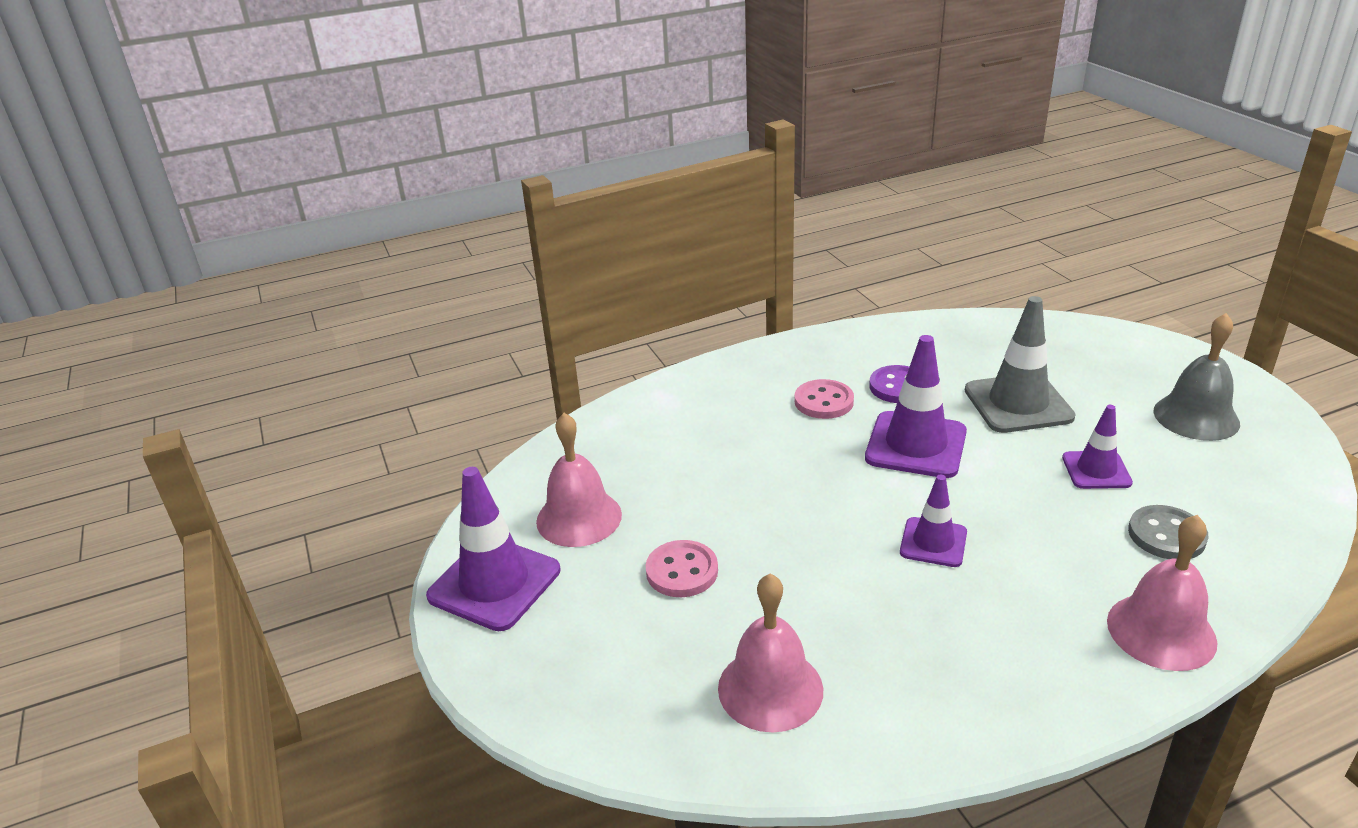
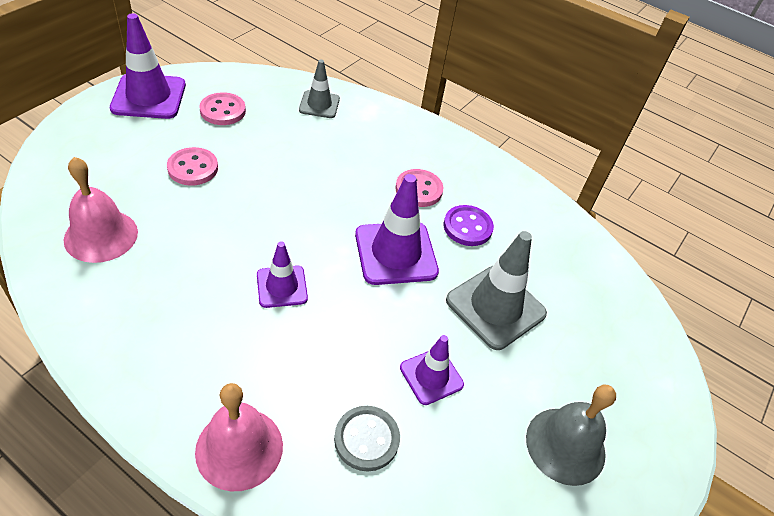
camera: 50 degrees right, 15 degrees up
(579, 518) = (223, 111): pink bell -> pink button
(625, 433) = (319, 104): none -> grey traffic cone

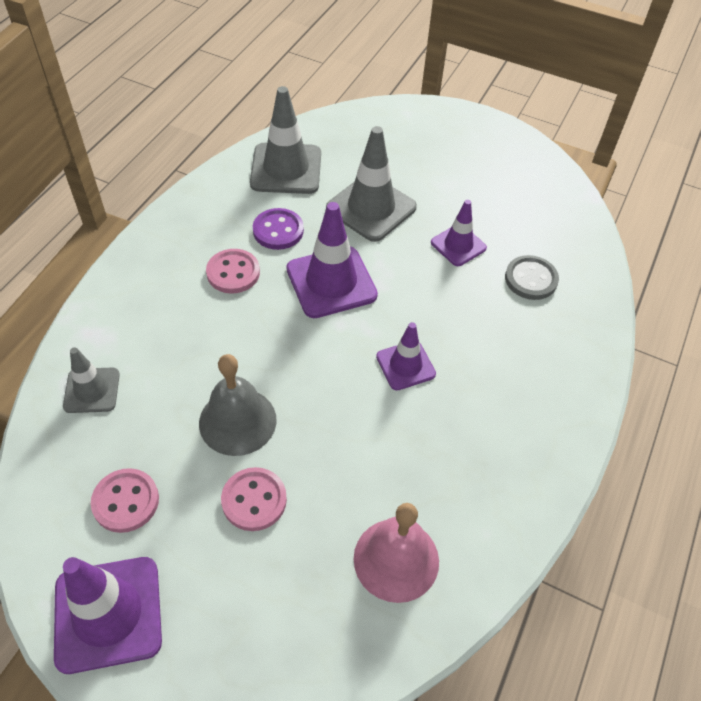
camera: 95 degrees left, 5 degrees up
(239, 448) = (576, 358): pink bell -> none
(555, 248) = (286, 169): none -> grey traffic cone
(565, 445) = (483, 168): grey bell -> grey bell (237, 421)

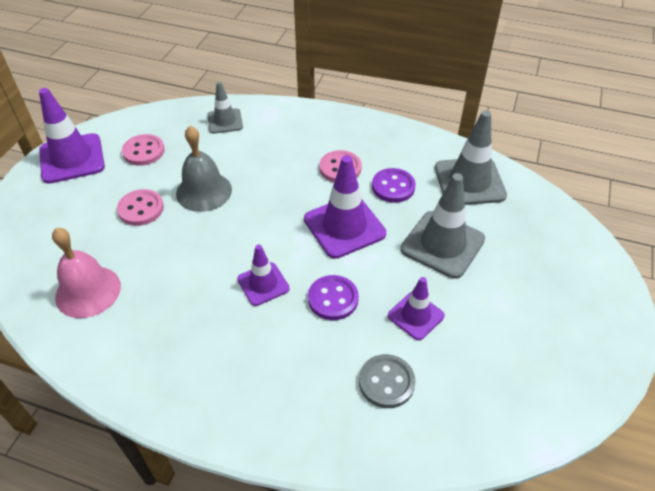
camera: 85 degrees right, 5 degrees down
(432, 306) = (333, 299): none -> purple button

